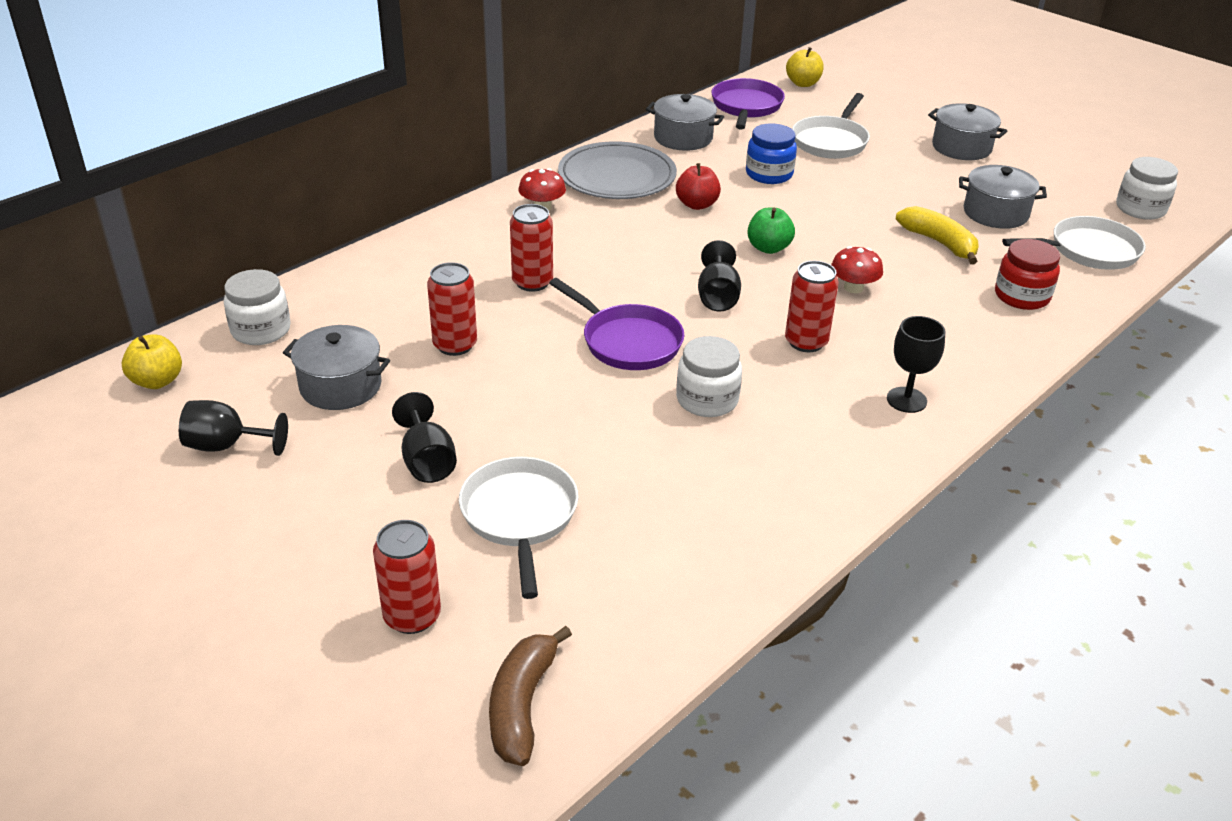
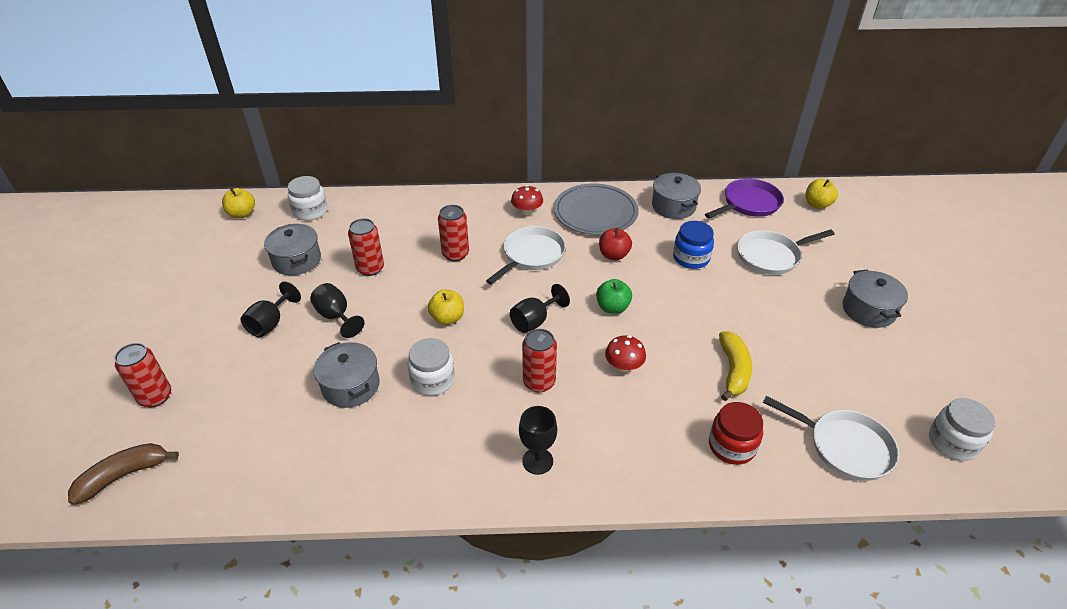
camera: 45 degrees right, 5 degrees up
(226, 446) = (219, 262): black goblet -> black goblet (336, 316)
(520, 517) = (260, 381): white pan -> white pan (531, 255)
(627, 341) = (447, 318): purple pan -> yellow apple
(995, 213) = (814, 374): grey pot -> grey pot (351, 386)

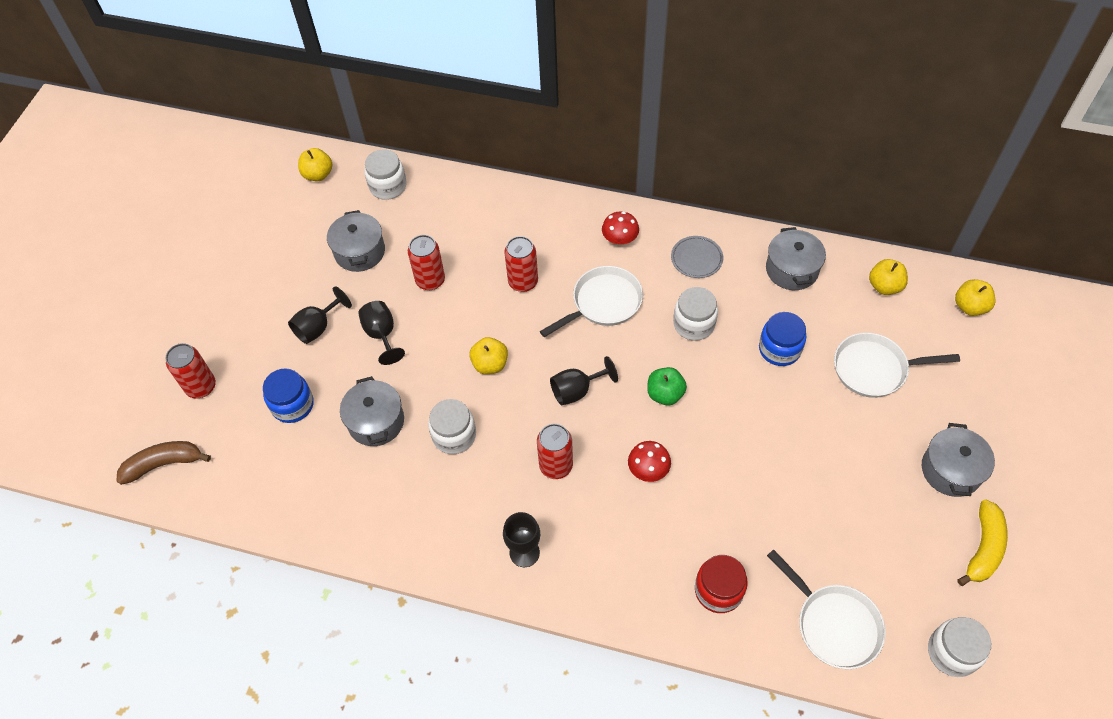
camera: 20 degrees right, 15 degrees up
(259, 391) = (292, 405): none -> blue jar
(595, 213) = (696, 258): grey plate -> grey plate, size x0.53
(614, 255) = (694, 324): red apple -> white jar
(733, 371) = (760, 506): yellow banana -> yellow banana (983, 548)
(748, 204) = (884, 286): purple pan -> yellow apple

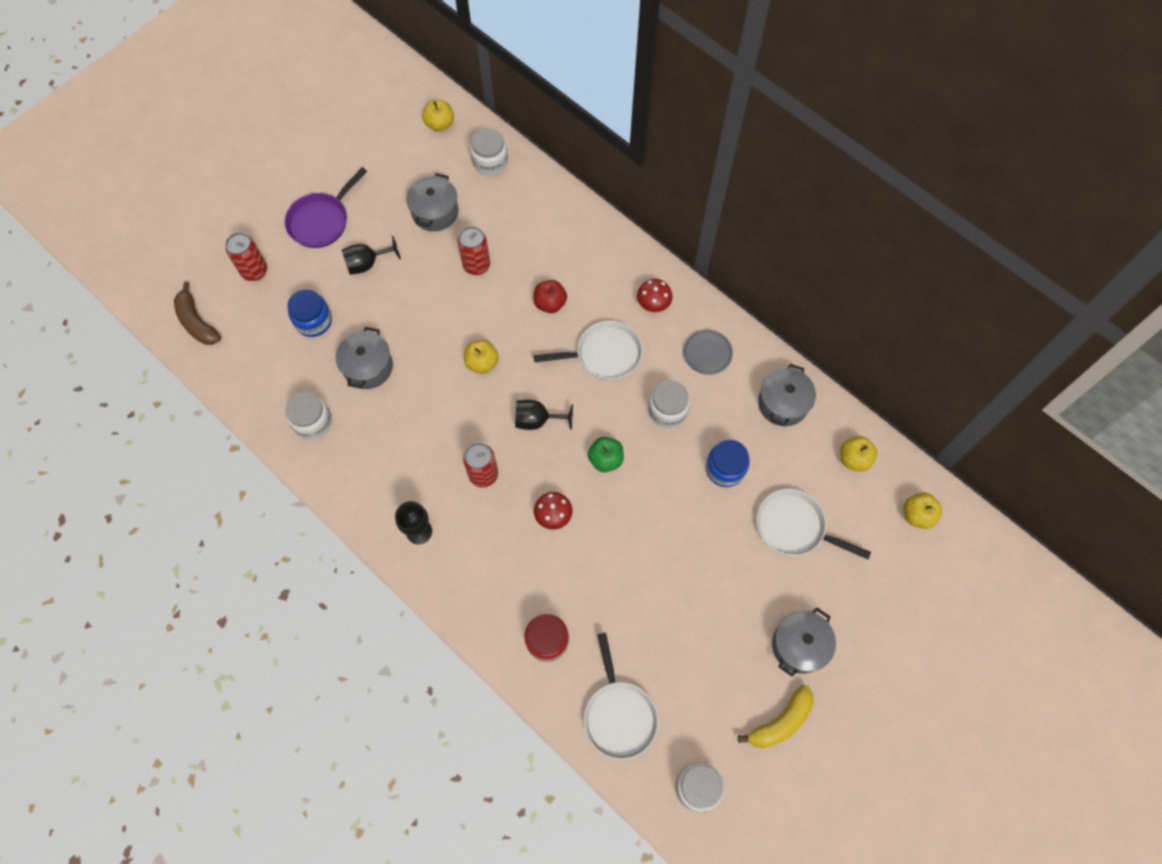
camera: 25 degrees right, 10 degrees up
(164, 464) = (197, 322): brown banana -> brown banana turned 135 degrees counterclockwise
(247, 309) = (322, 221): none -> purple pan
(382, 335) = (412, 295): black goblet -> none
(454, 435) = (420, 409): white jar -> white jar (313, 422)
(523, 282) = (550, 303): red can -> red apple

